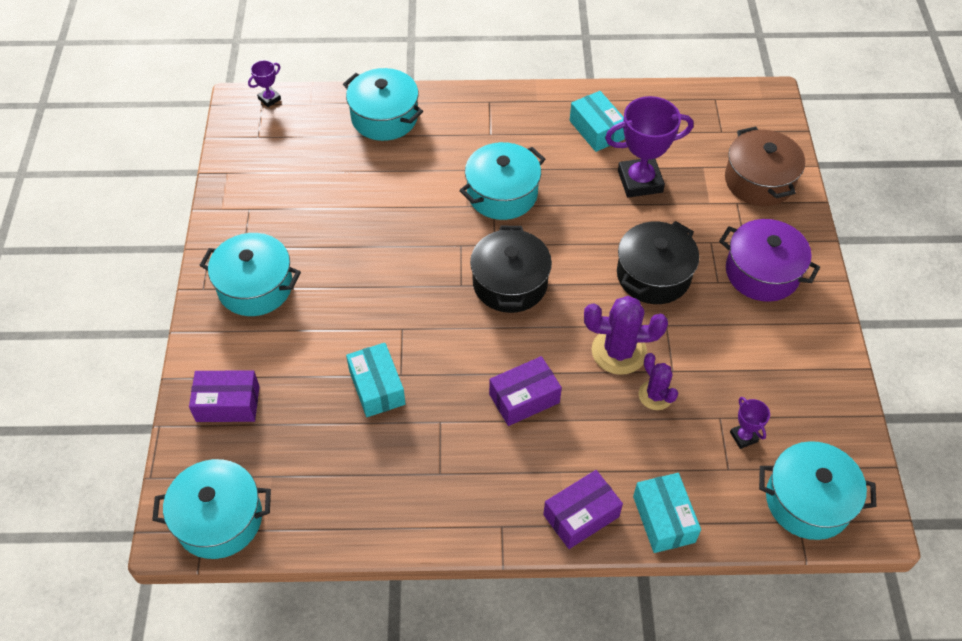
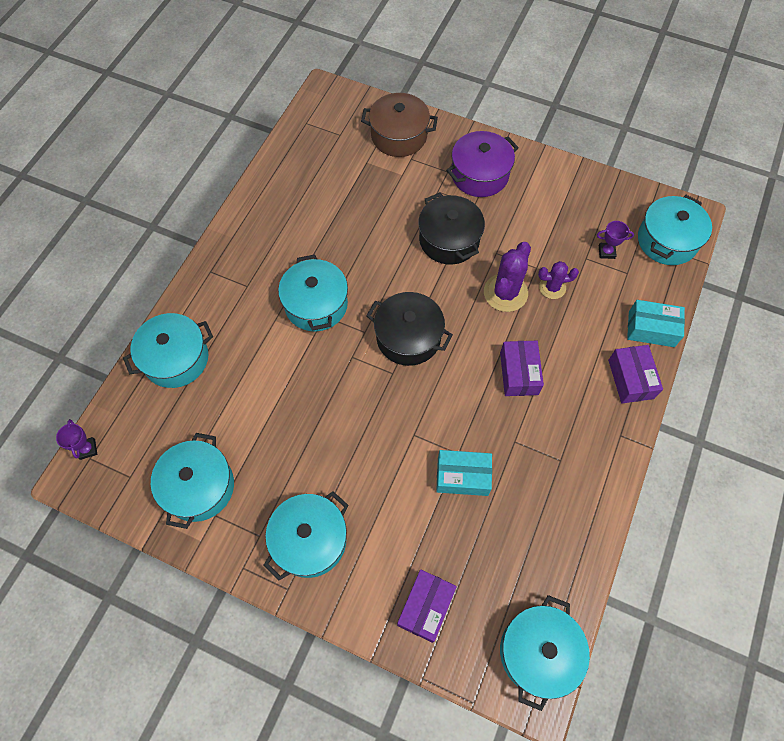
camera: 65 degrees left, 10 degrees up
(270, 186) = (199, 487): none -> turquoise pot
(596, 130) = (289, 211): turquoise box -> none
(640, 181) = (357, 207): purple trophy -> none

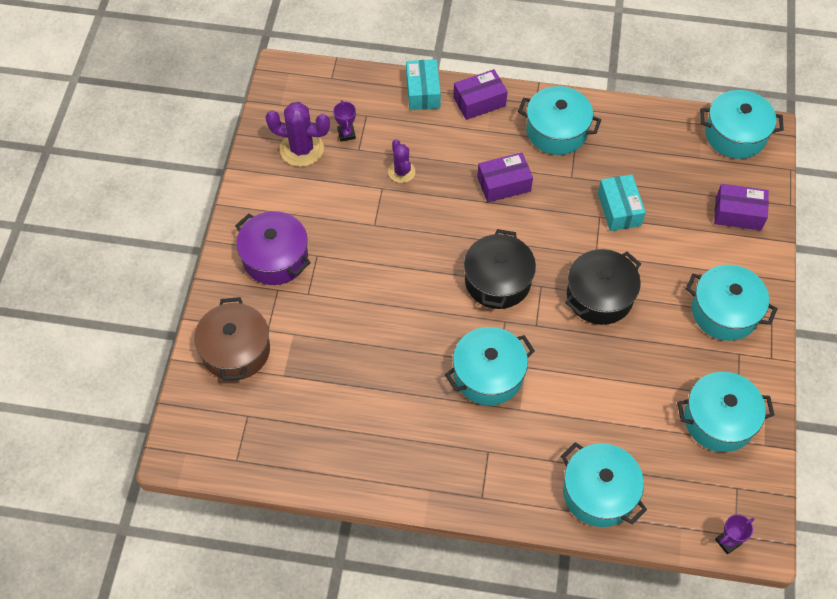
camera: 105 degrees left, 5 degrees down
(449, 240) = (370, 269): black pot -> black pot (599, 296)
(505, 293) = (420, 209): purple cactus -> purple cactus (301, 149)
(667, 240) = (319, 88): turquoise pot -> turquoise pot (556, 131)

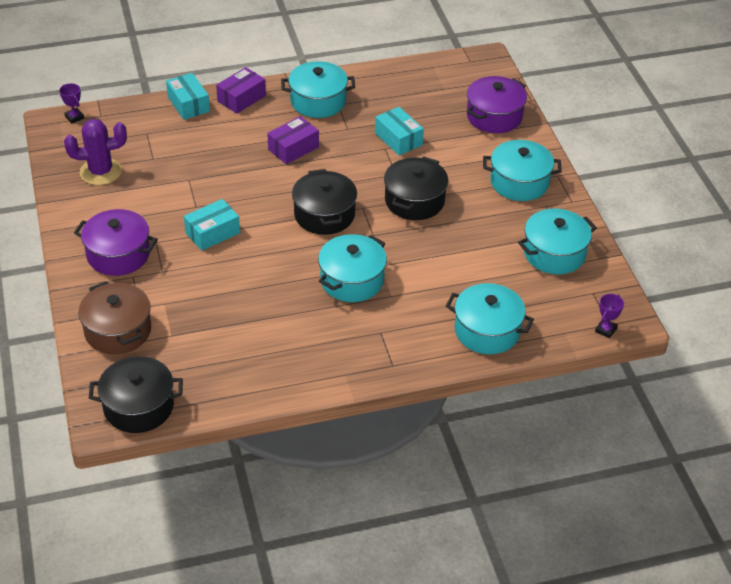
camera: 25 degrees left, 15 degrees down
(216, 449) = (138, 407): none -> black pot
(346, 134) = (136, 150): purple trophy -> purple trophy (74, 117)
(376, 264) = (212, 233): none -> turquoise box
(401, 172) = (200, 163): purple cactus -> none
(735, 135) = (463, 67): turquoise pot -> none
(738, 214) = (494, 116): purple box -> purple pot

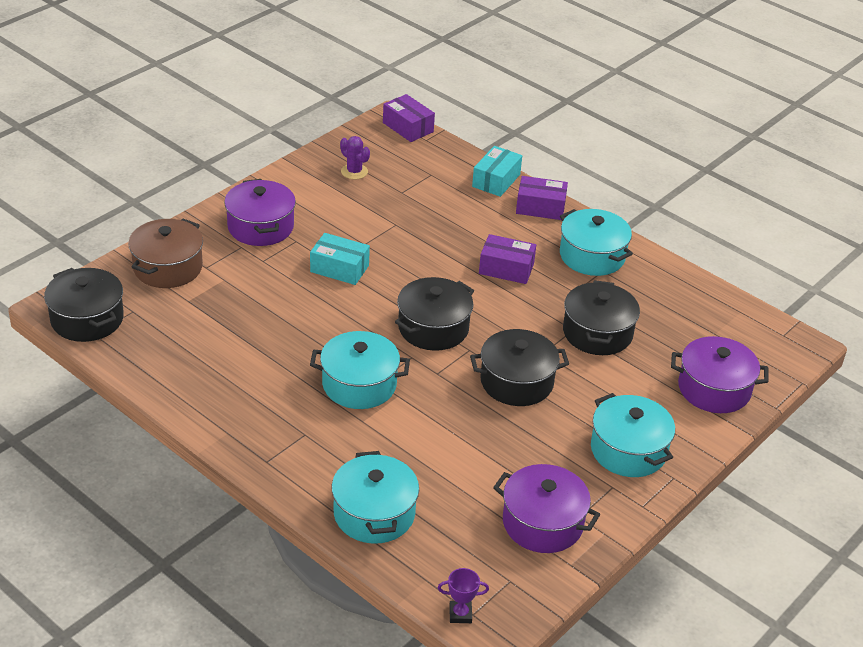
camera: 55 degrees right, 5 degrees down
(74, 117) = (408, 127): purple trophy -> purple box
(101, 172) = (354, 172): purple cactus -> purple cactus, size x0.61
(398, 139) = (597, 333): turquoise box -> black pot
(554, 253) = (542, 523): turquoise pot -> purple pot

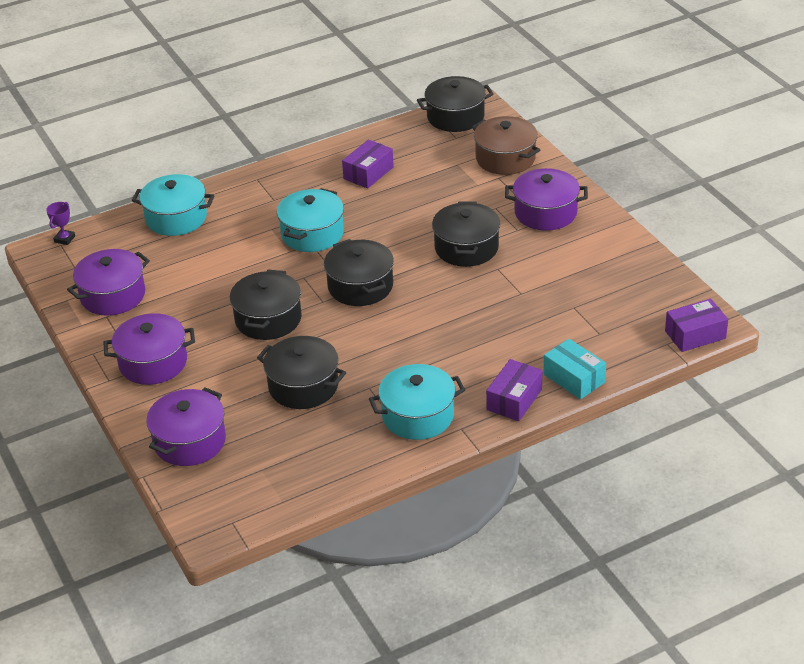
camera: 115 degrees right, 0 degrees up
(339, 268) = (466, 248): turquoise box -> black pot
(354, 172) = (619, 282): purple cactus -> none
(506, 269) = (423, 350): purple box -> purple box (368, 173)
(628, 450) = (153, 362): turquoise pot -> purple pot

